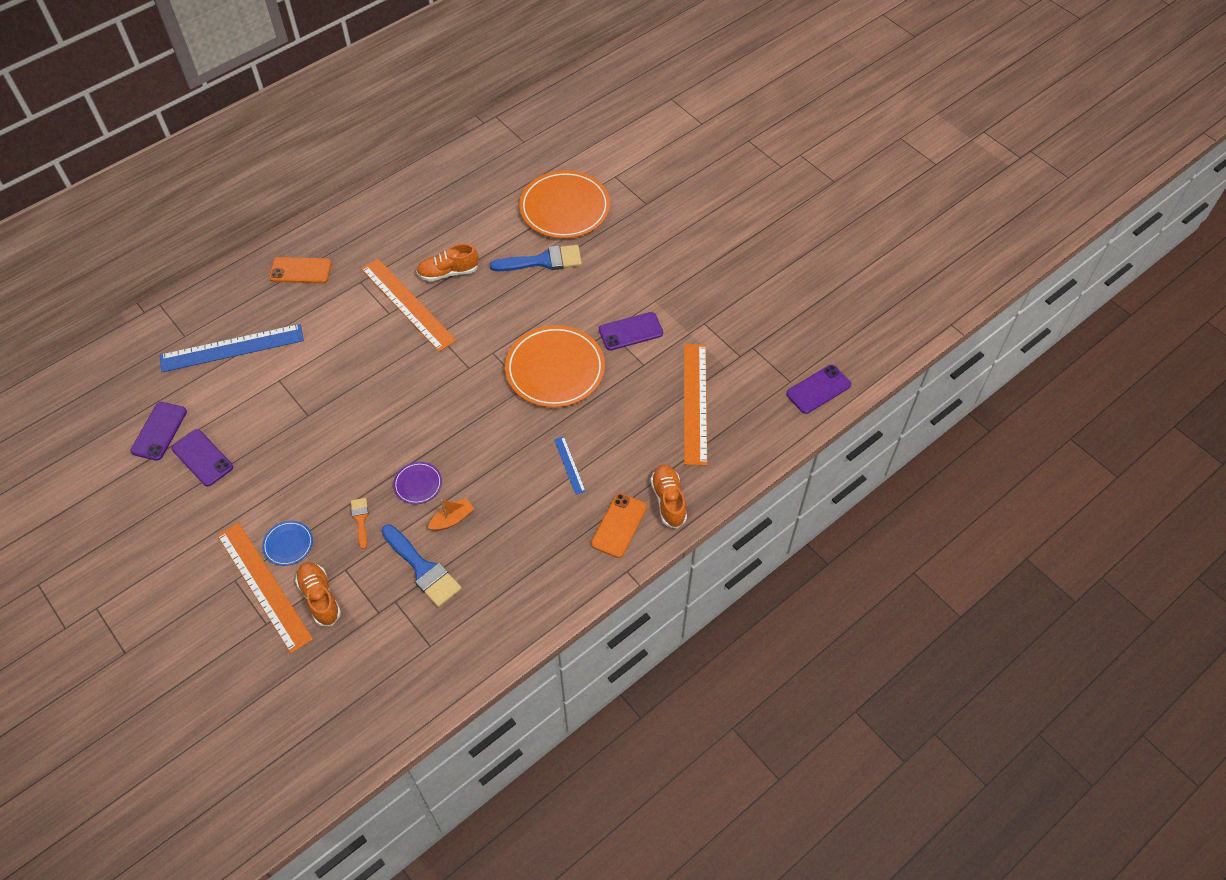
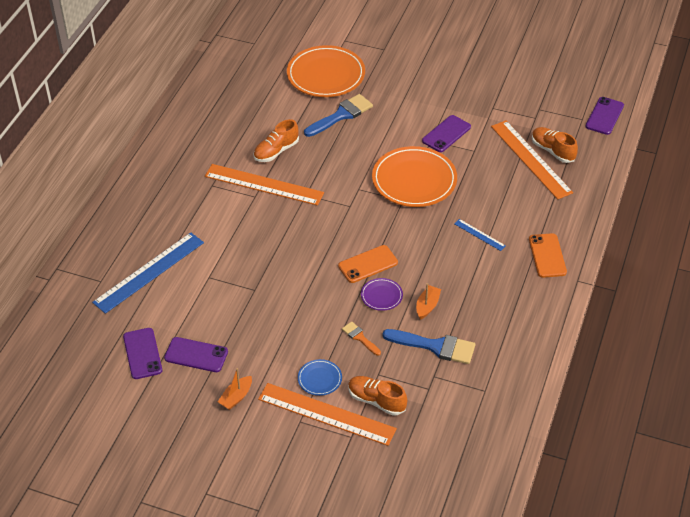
camera: 30 degrees left, 10 degrees down
(200, 522) = (236, 397): none -> orange boat
(300, 270) = (156, 197): orange phone -> orange phone (368, 264)
(668, 500) = (566, 225): orange shoe -> orange shoe (552, 151)

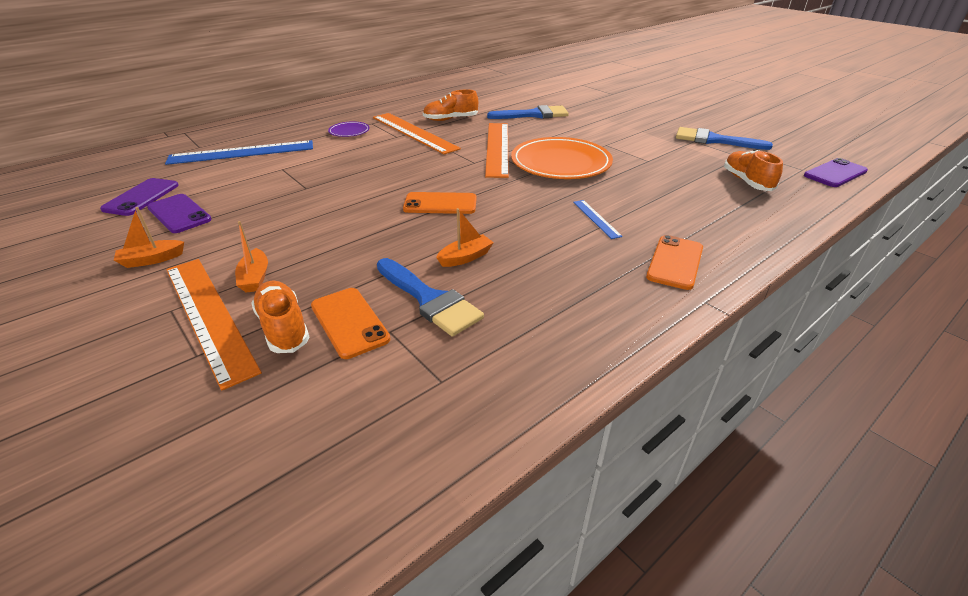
camera: 30 degrees right, 10 degrees down
(319, 379) = (255, 278): blue plate -> orange boat
(326, 75) = (545, 95): orange plate -> none
(360, 337) = (351, 258): orange brush -> none
(381, 296) = (423, 231): purple plate -> purple plate (349, 131)
(407, 381) = (349, 322): none -> orange phone
(446, 134) = (626, 145): purple phone -> none
(506, 101) = (714, 140): none -> blue brush
(531, 159) = (713, 181): orange ruler -> orange ruler (497, 148)

